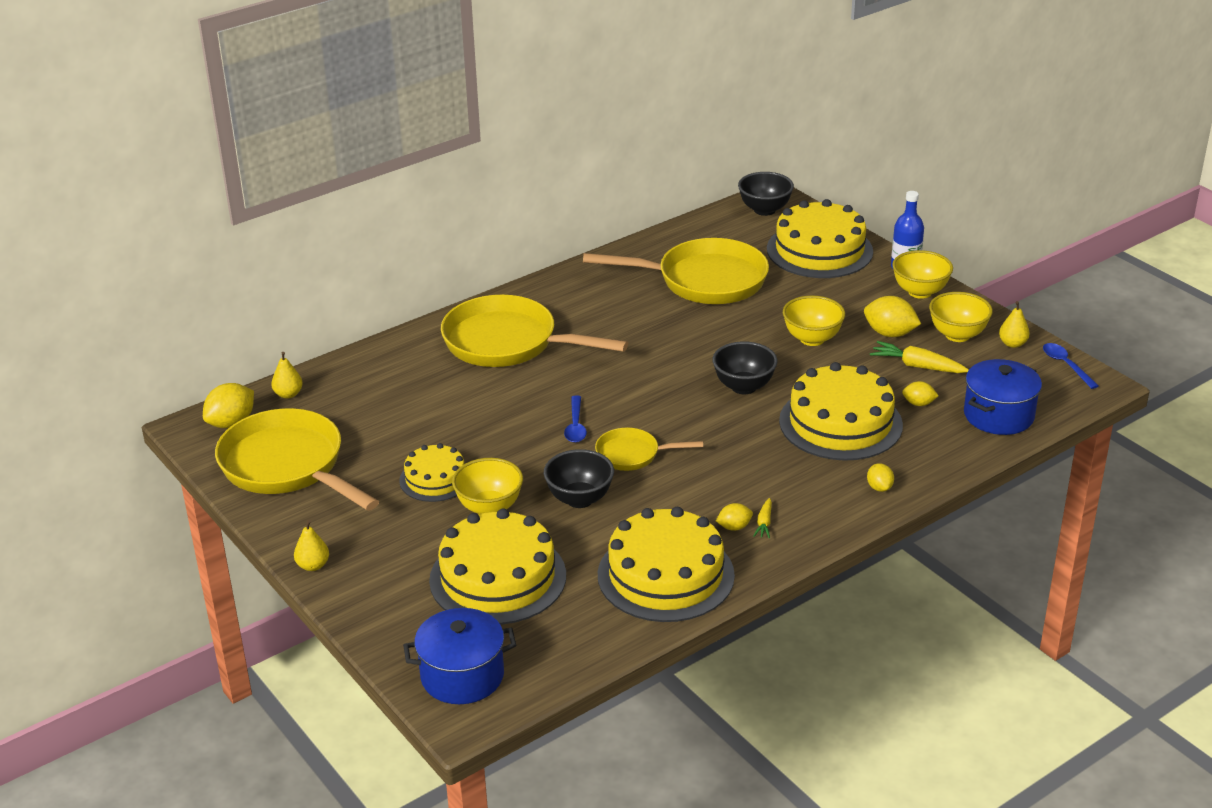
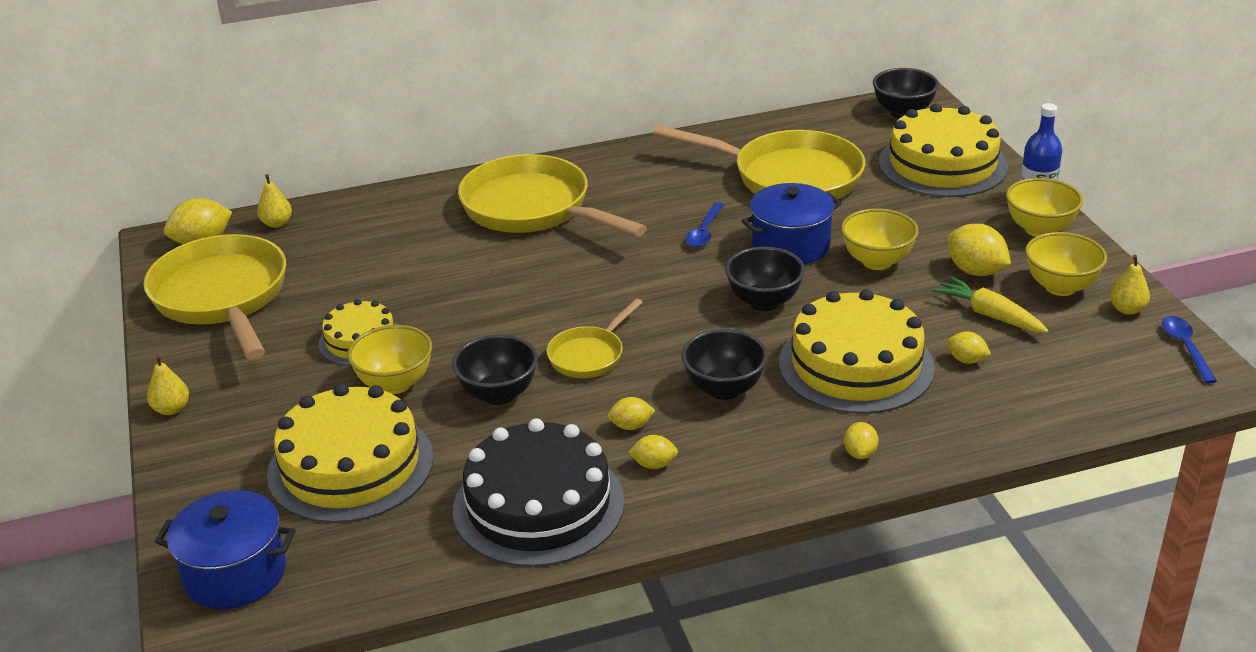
camera: 20 degrees right, 0 degrees up
(575, 426) = (547, 311): blue spoon -> blue spoon (704, 232)
(632, 454) = (589, 355): yellow pan -> yellow pan turned 75 degrees counterclockwise
(665, 575) = (538, 505): yellow cake -> black cake
(699, 502) = (631, 426): none -> yellow lemon
(753, 460) = (724, 389): none -> black bowl
(764, 523) = (692, 467): yellow carrot -> none
(998, 415) = (1063, 393): blue pot -> blue pot (790, 245)

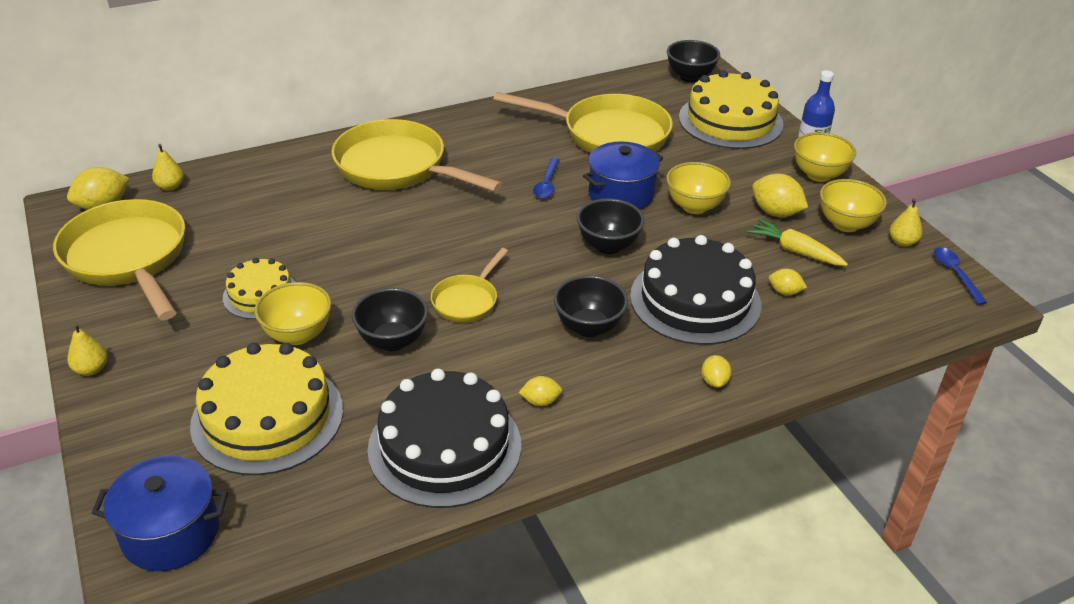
camera: 10 degrees left, 5 degrees up
(631, 426) = (514, 365): yellow lemon -> none
(856, 365) = (695, 300): yellow cake -> black cake

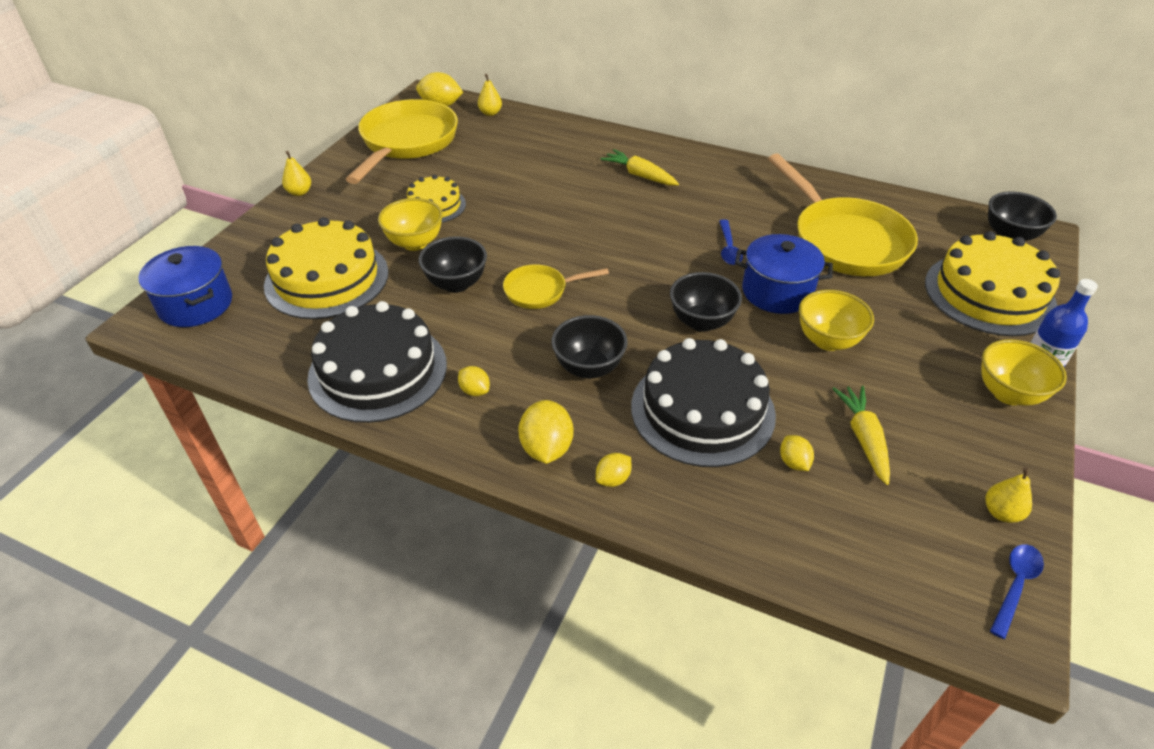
camera: 50 degrees right, 5 degrees up
(397, 167) = (640, 175): yellow pan -> yellow carrot
(547, 184) = (728, 248): blue spoon -> blue spoon turned 60 degrees counterclockwise
(775, 212) = (900, 395): yellow lemon -> yellow lemon (546, 448)
(846, 224) = (961, 454): yellow bowl -> none

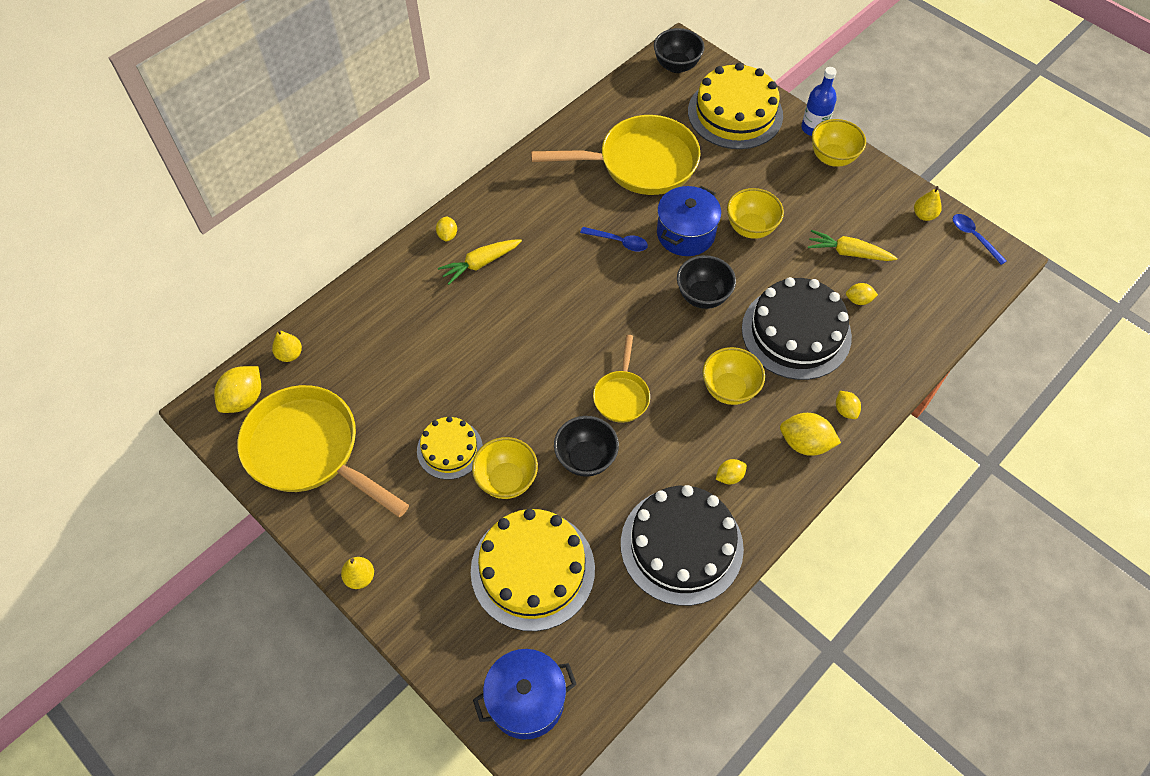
camera: 70 degrees left, 15 degrees up
(589, 368) = (729, 389): black bowl -> yellow bowl
(658, 152) = (447, 235): none -> yellow lemon

